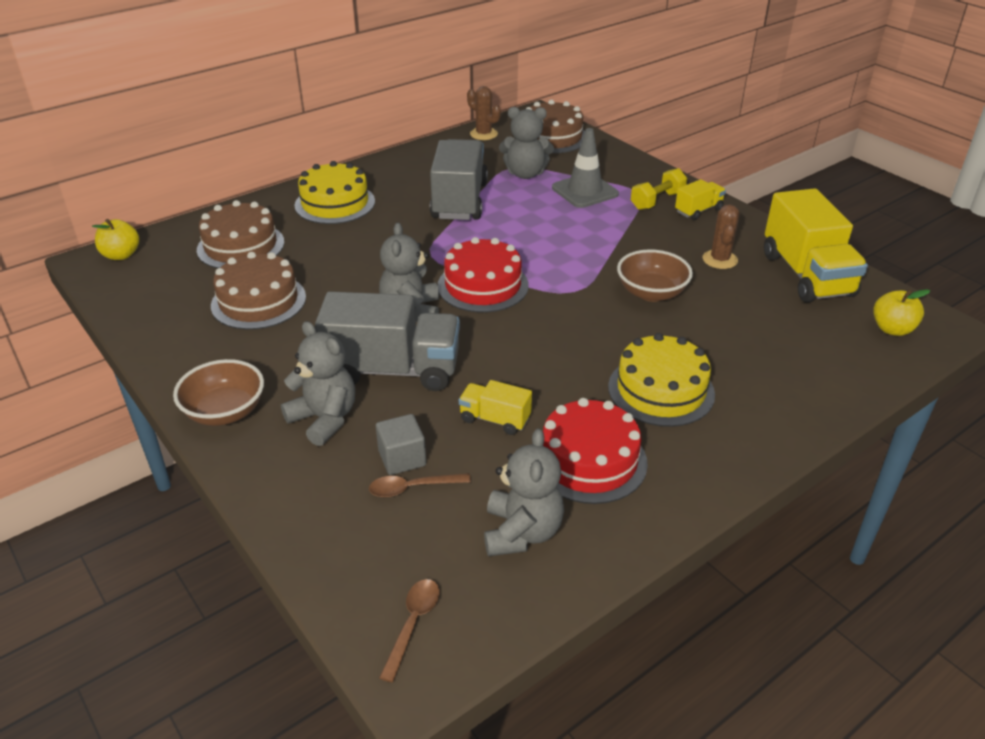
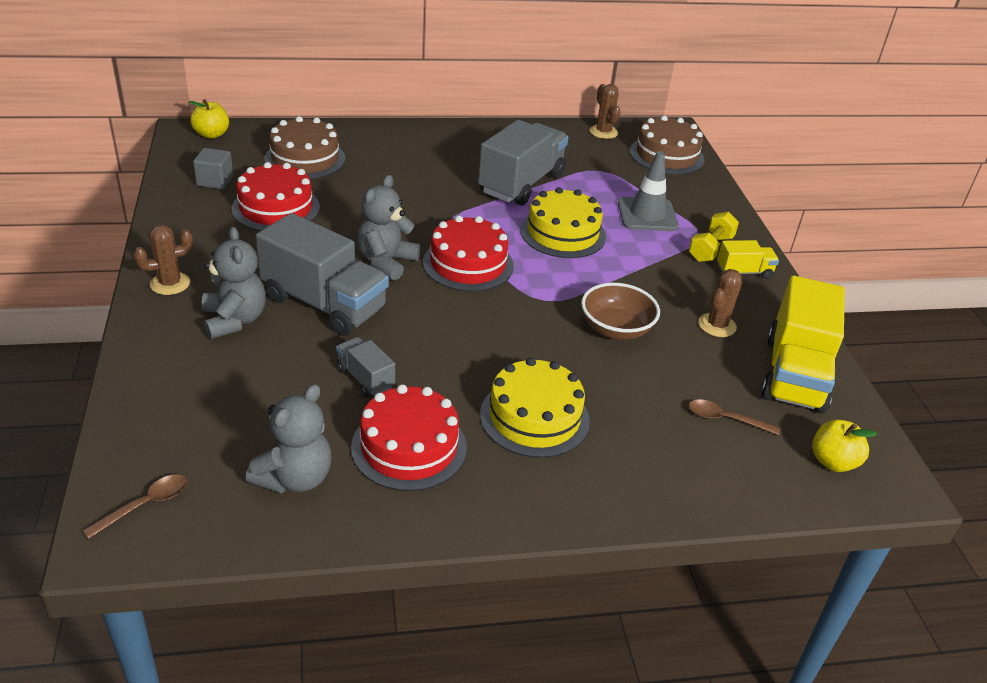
camera: 25 degrees right, 0 degrees up
(225, 412) = (170, 283): brown bowl -> brown cactus
(258, 301) = (276, 208): brown cake -> red cake
(335, 203) = (412, 149): yellow cake -> yellow cake (563, 233)
(402, 458) = (262, 376): grey cube -> grey cube (215, 181)
(412, 488) = (247, 403): brown spoon -> brown spoon (725, 419)
(495, 419) = (365, 378): yellow truck -> grey truck
(525, 174) = (606, 180): grey teddy bear -> none
(657, 201) = (710, 248): yellow dumbbell -> yellow dumbbell turned 45 degrees counterclockwise

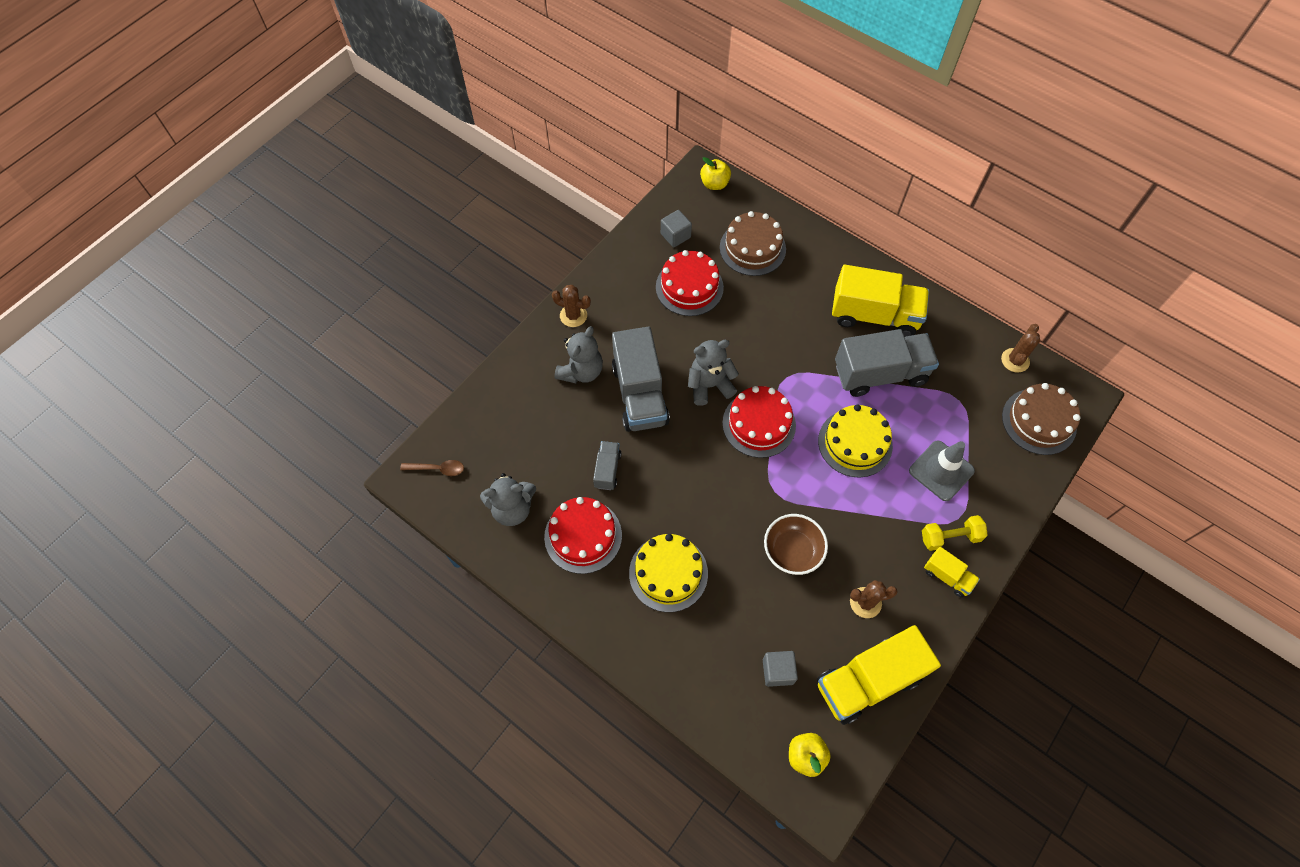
camera: 50 degrees right, 25 degrees up
(467, 153) = (874, 315): none -> yellow truck
(725, 419) = (777, 671): brown spoon -> grey cube

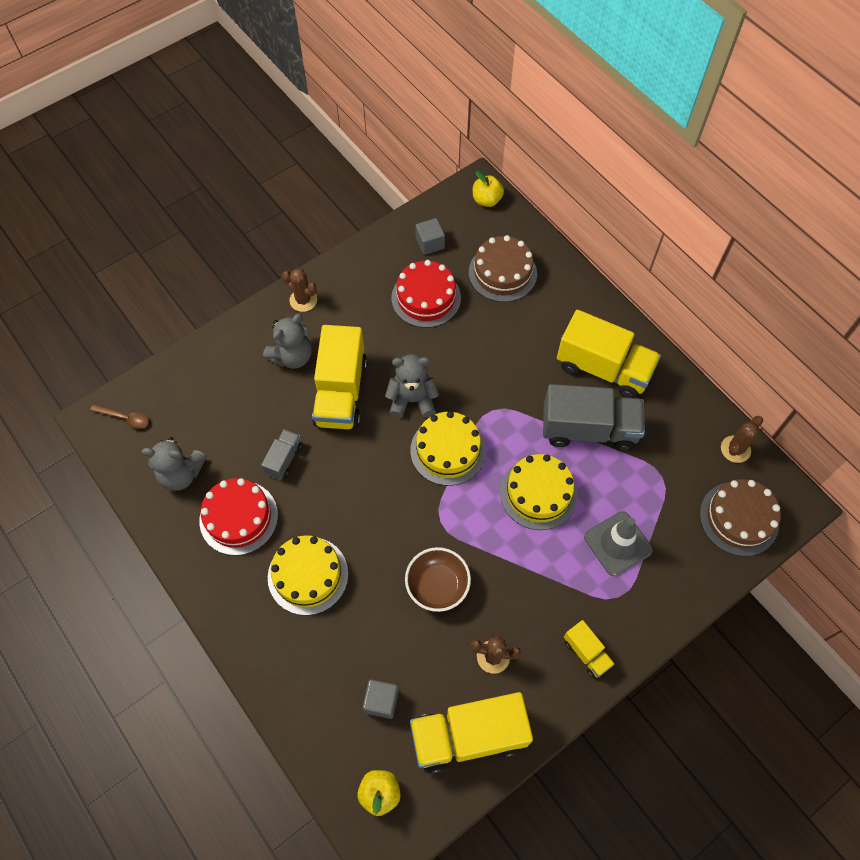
camera: 15 degrees right, 0 degrees up
(640, 394) = (341, 392): grey truck -> yellow truck
(759, 424) = (448, 450): red cake -> yellow cake
(950, 537) = (603, 613): yellow dumbbell -> none

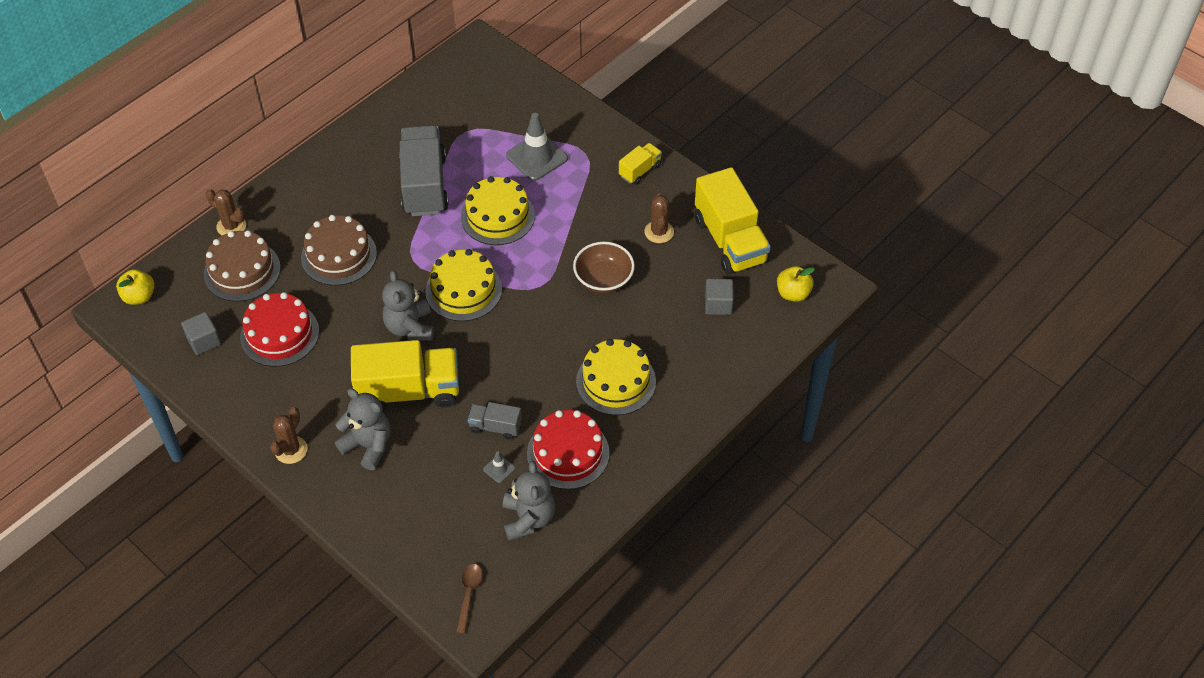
camera: 100 degrees left, 10 degrees down
(239, 456) = (499, 469): none -> grey traffic cone
(603, 368) = (355, 179): yellow truck -> none
(735, 449) = (430, 83): brown cactus -> brown cactus (231, 226)
(739, 518) = (497, 80): brown cake -> brown cake (339, 255)

